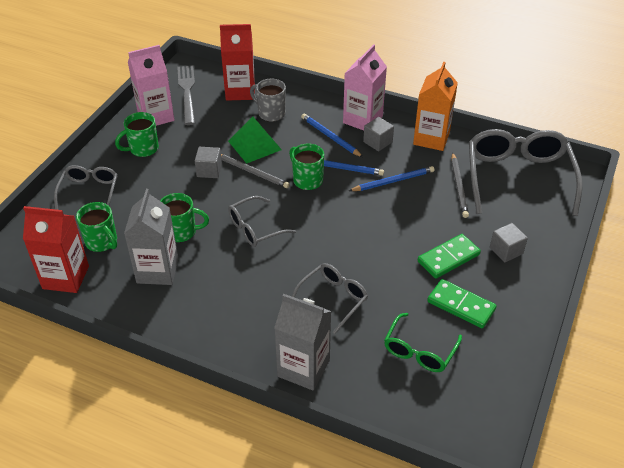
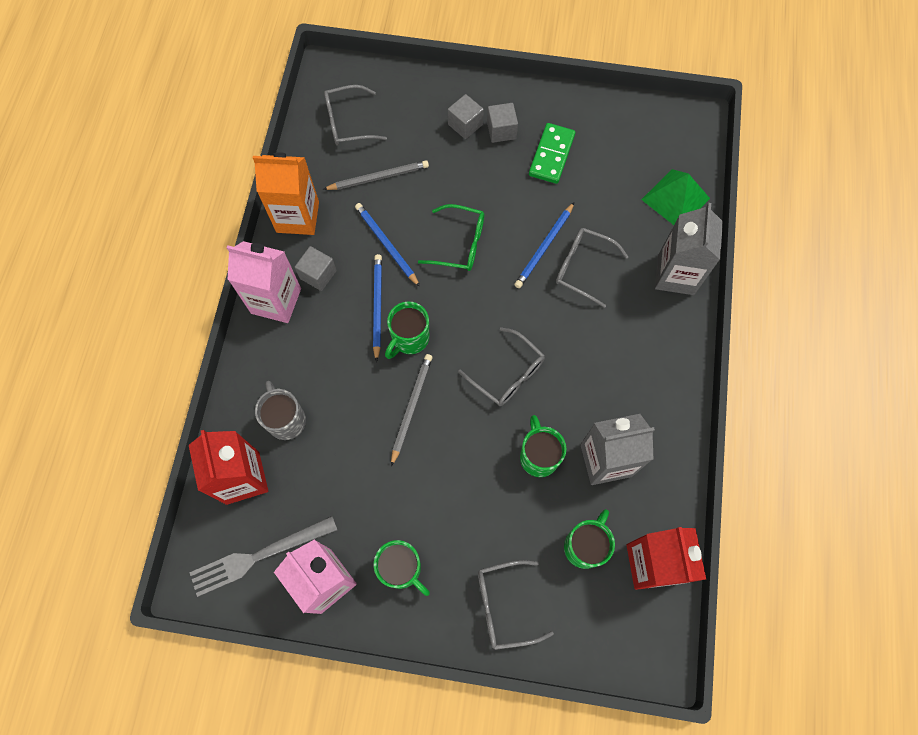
camera: 105 degrees left, 25 degrees up
(209, 170) = (422, 462): grey cube -> grey cube (501, 130)
(254, 145) = (358, 420): green pyramid -> green pyramid (675, 199)
(270, 113) = (286, 420): grey mug -> grey mug turned 135 degrees clockwise
(330, 137) = (320, 332): blue pencil -> blue pencil (544, 247)
(419, 351) = (618, 182): green glasses -> green glasses (460, 244)
(448, 258) = (492, 173): green domino -> none
(518, 177) = (348, 123): grey glasses -> grey glasses, size x0.53

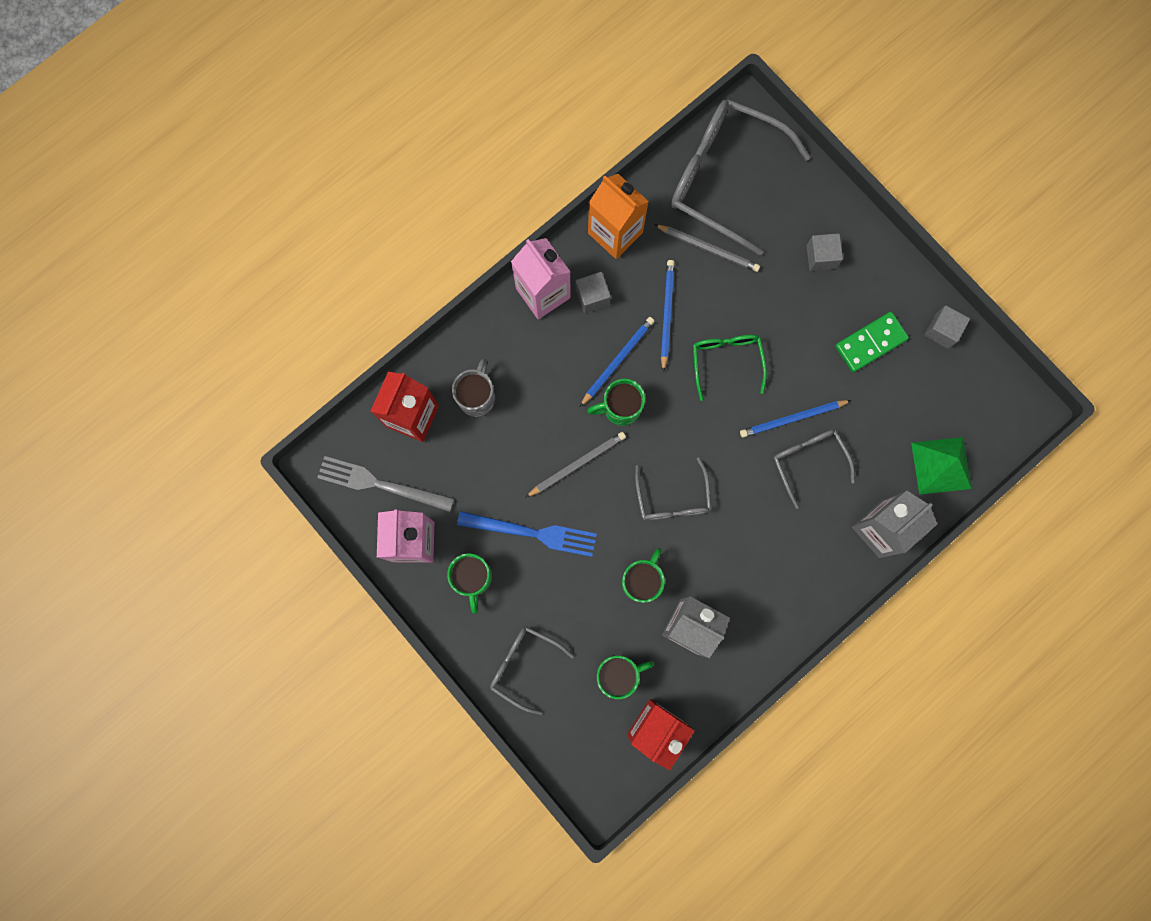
camera: 40 degrees right, 10 degrees up
(348, 123) = (723, 177): grey glasses -> grey glasses, size x1.87
(420, 490) = (532, 533): none -> blue fork
(460, 244) = (726, 361): green glasses -> green glasses turned 150 degrees counterclockwise
(501, 130) = (847, 286): grey cube -> grey cube (942, 331)

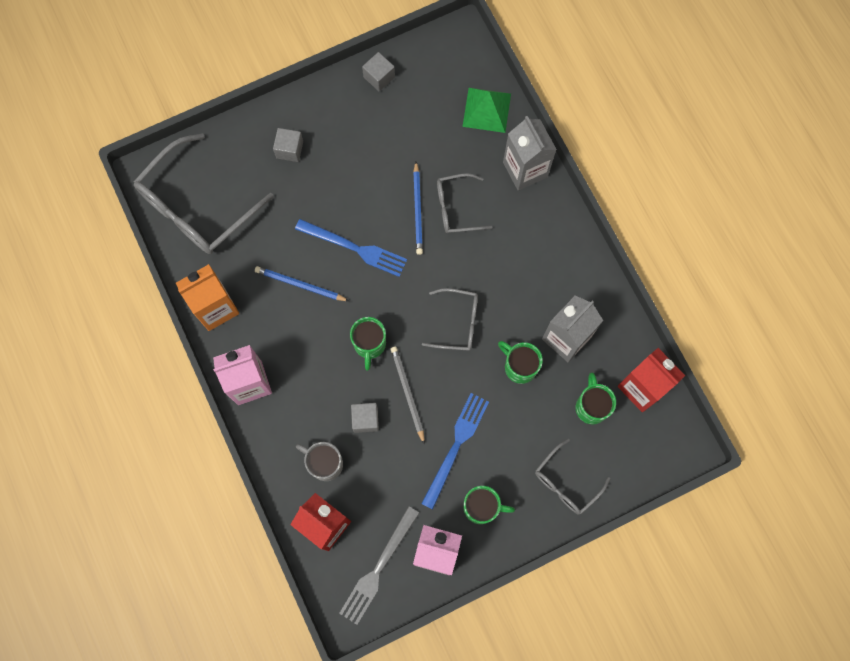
camera: 75 degrees left, 5 degrees down
(592, 296) = (266, 342): grey cube -> grey cube (365, 419)
(617, 361) = (328, 336): blue pencil -> none
(708, 248) = (254, 236): grey pencil -> none
(726, 361) = (354, 248): green glasses -> blue fork
(870, 342) = (372, 133): green domino -> none

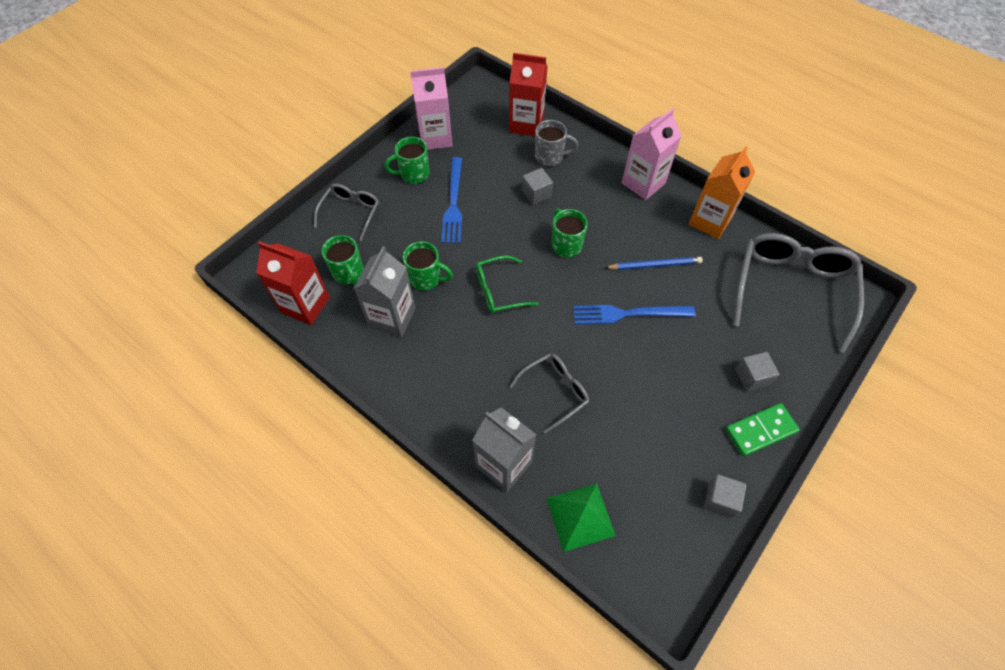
camera: 155 degrees right, 15 degrees down
(314, 108) = (760, 430): none -> green domino
(378, 568) = (473, 115): grey fork -> none
(407, 393) = (513, 223): grey pencil -> none
(418, 210) = (591, 373): blue pencil -> none
(458, 323) = (498, 291): grey glasses -> green glasses

